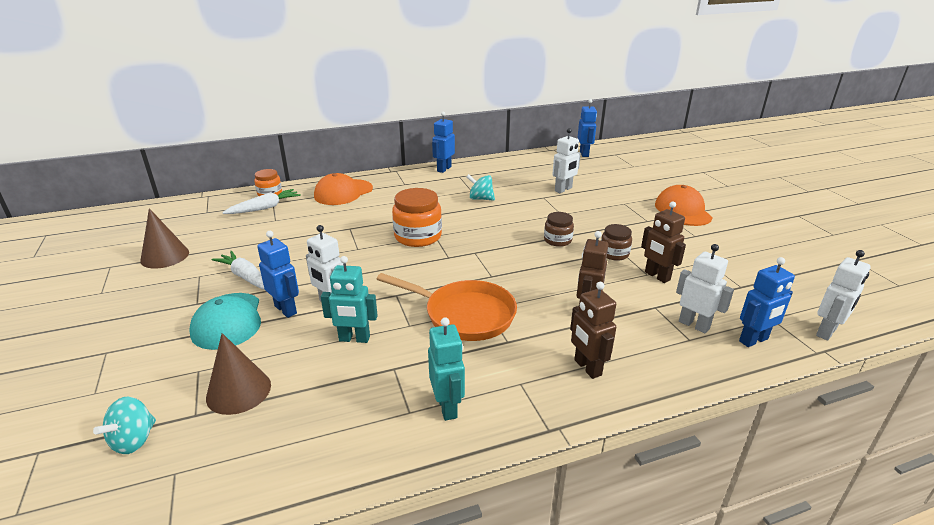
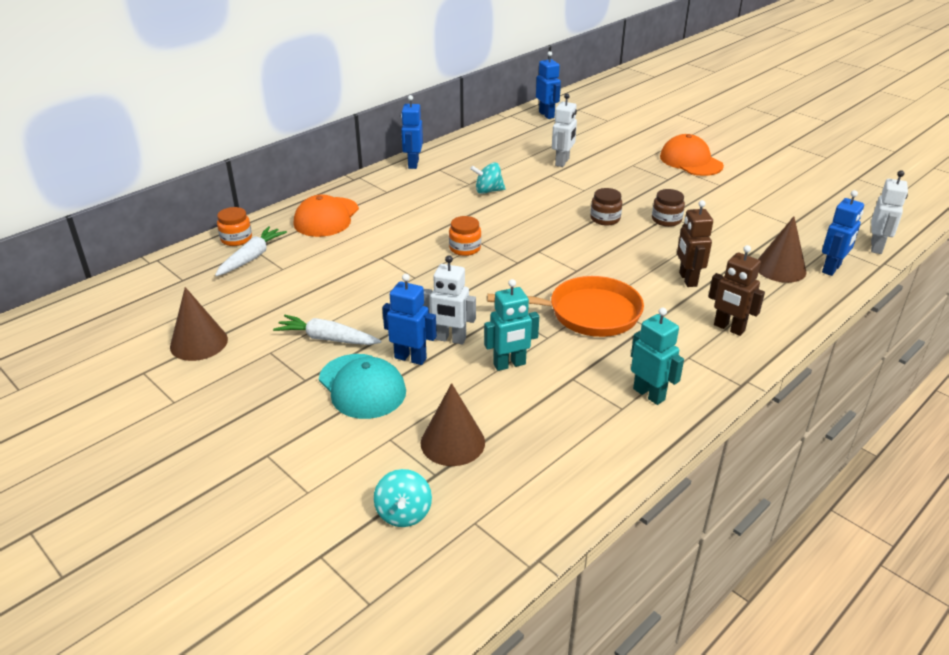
camera: 25 degrees left, 5 degrees up
(418, 236) = (465, 248): orange jar -> orange jar, size x0.59
(657, 276) = (719, 232): brown robot -> none
(694, 325) = (780, 268): white robot -> brown cone

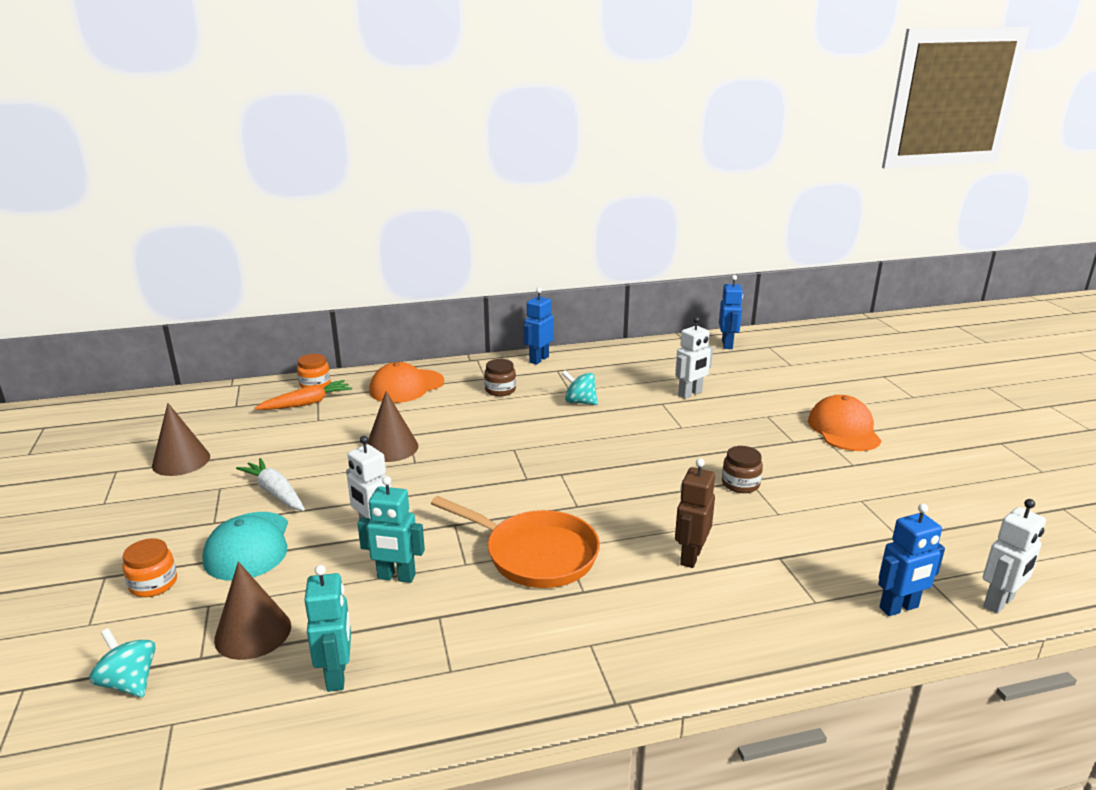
camera: 30 degrees right, 10 degrees down
(252, 257) = (307, 403): white carrot -> orange carrot
(404, 513) = (129, 682): turquoise spinning top -> turquoise spinning top turned 105 degrees clockwise
(410, 358) = (318, 536): blue robot -> none
(465, 248) = (492, 449): orange jar -> orange jar (153, 584)
(605, 219) = (670, 462): brown jar -> brown jar (500, 390)
(649, 394) = (497, 667): turquoise robot -> turquoise robot (337, 675)
(729, 328) = (677, 630): brown robot -> none
(780, 268) = (825, 583): brown cone -> brown cone (391, 448)

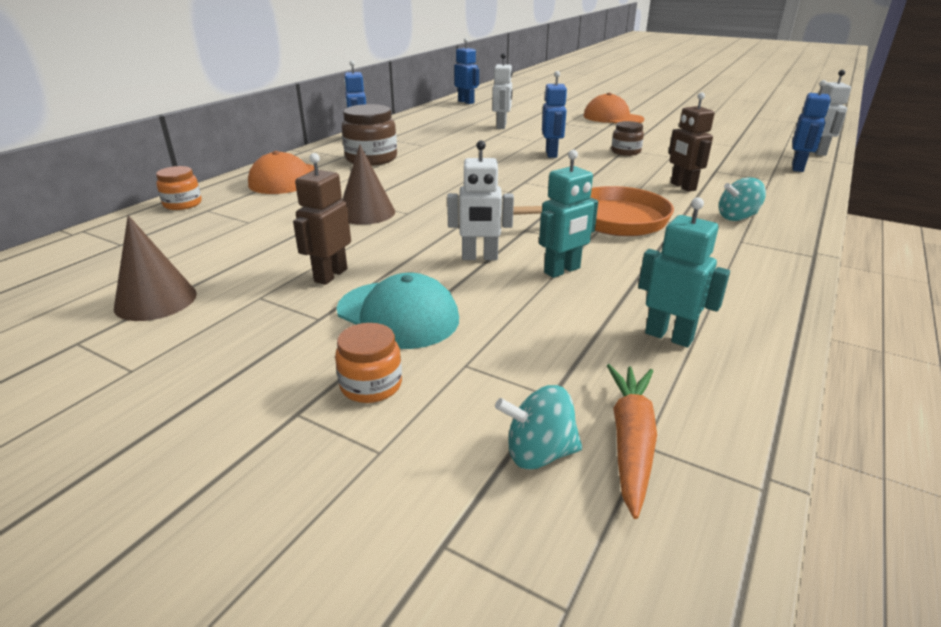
camera: 45 degrees left, 5 degrees up
(253, 632) = (549, 355): brown cone -> none
(275, 492) = (330, 275): white carrot -> brown robot
(307, 403) = (206, 217): orange carrot -> orange carrot (630, 441)
(500, 390) = (371, 159): brown jar -> brown jar, size x1.71
(580, 402) = (445, 148): turquoise spinning top -> turquoise spinning top (737, 217)
(658, 452) = (551, 154): none -> blue robot

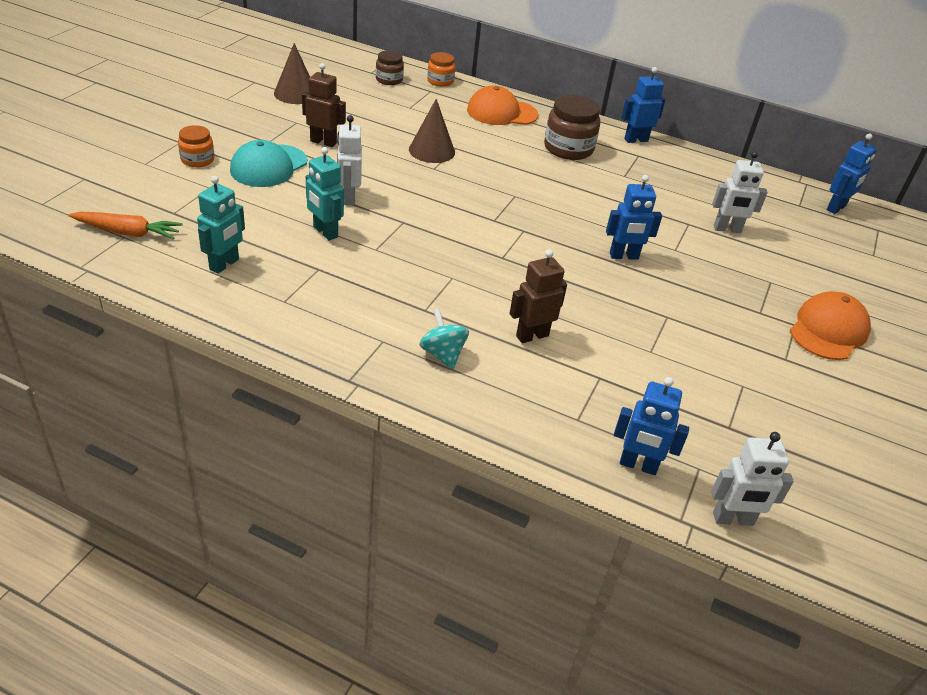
camera: 80 degrees right, 10 degrees up
(539, 453) = (129, 204): turquoise spinning top -> none
(611, 220) = (427, 270): orange pan -> none
(625, 152) = (655, 315): brown jar -> brown jar (389, 80)

